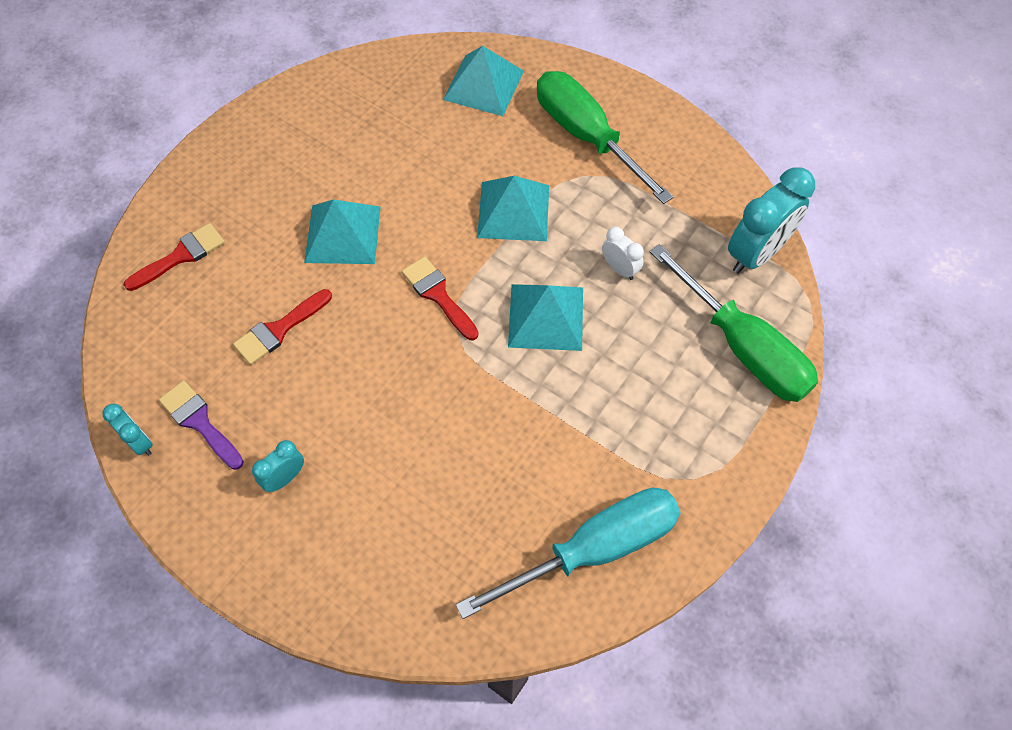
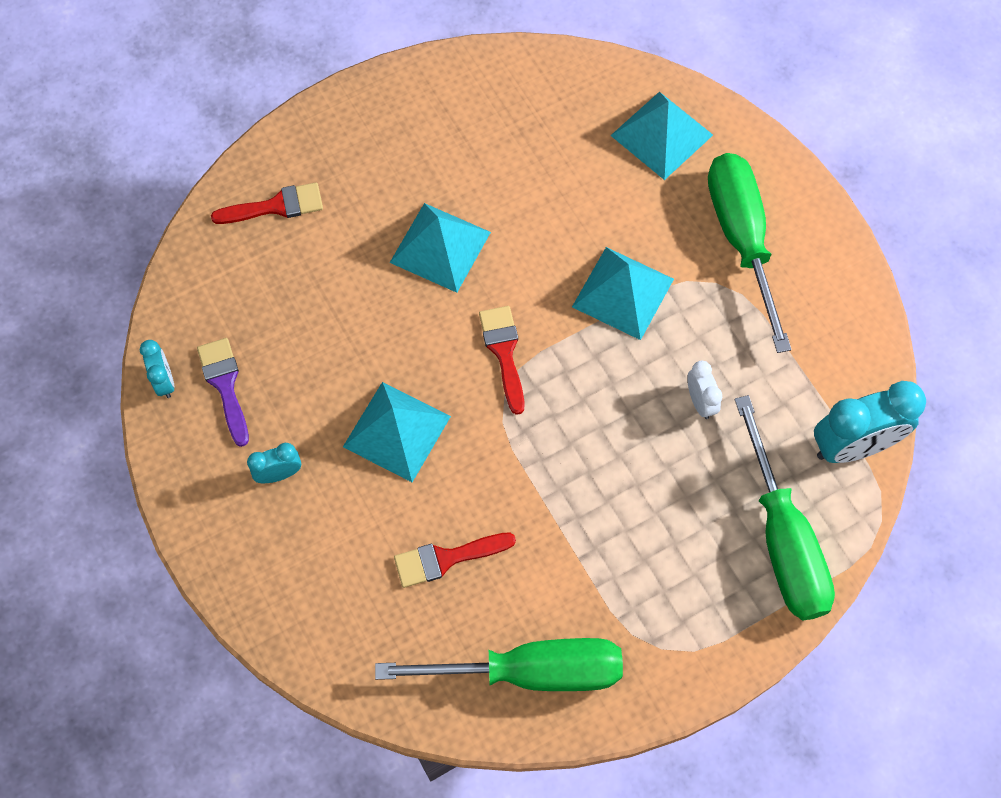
camera: 25 degrees right, 5 degrees up
(279, 330) = (335, 323): red brush -> red brush (446, 558)
(546, 316) = (599, 420): turquoise pyramid -> turquoise pyramid (396, 431)
(593, 549) = (529, 671): turquoise screwdriver -> green screwdriver

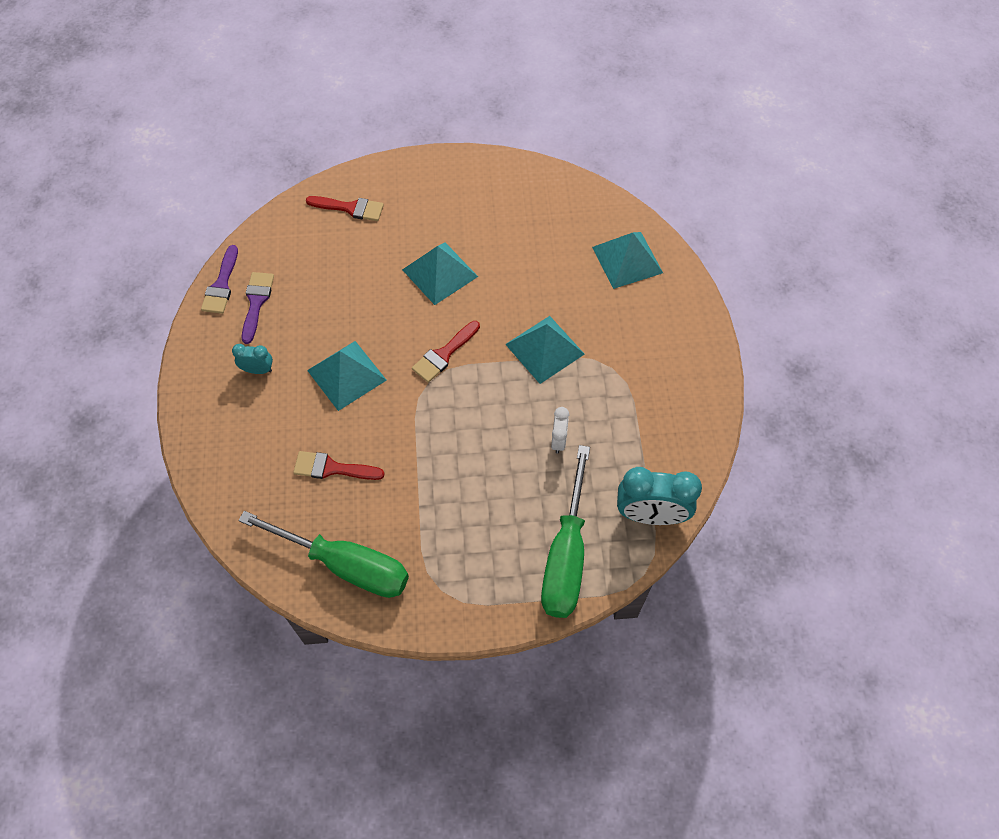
camera: 25 degrees right, 5 degrees down
(164, 381) = (221, 285): turquoise clock -> purple brush
(504, 352) = (444, 354): red brush -> red brush turned 150 degrees counterclockwise
(742, 240) = (646, 347): green screwdriver -> none

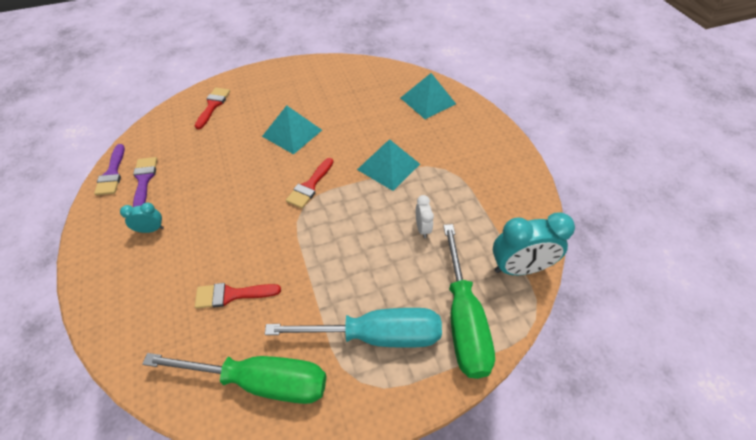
camera: 15 degrees left, 10 degrees down
(346, 375) = (231, 217): turquoise pyramid -> none
(350, 208) = (213, 105): red brush -> red brush turned 75 degrees counterclockwise
(469, 548) = (375, 335): none -> turquoise screwdriver

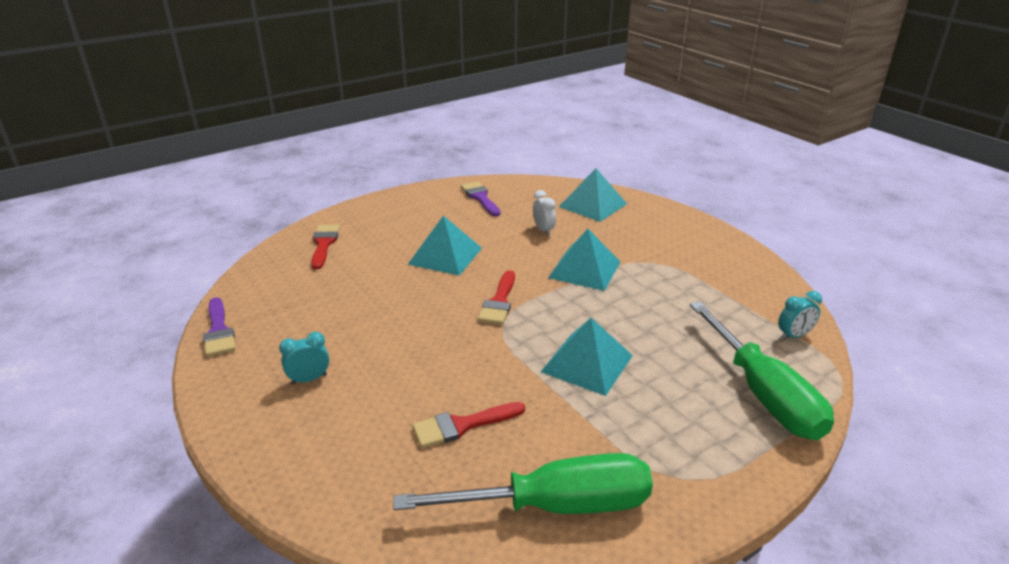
camera: 15 degrees left, 20 degrees down
(144, 180) = (270, 330): purple brush -> purple brush (480, 197)
(345, 259) = (587, 363): none -> turquoise pyramid
(375, 335) = (671, 429): turquoise screwdriver -> none
(422, 228) = (661, 319): white clock -> white clock (543, 230)
(519, 268) = (794, 336): turquoise clock -> turquoise clock, size x0.51

